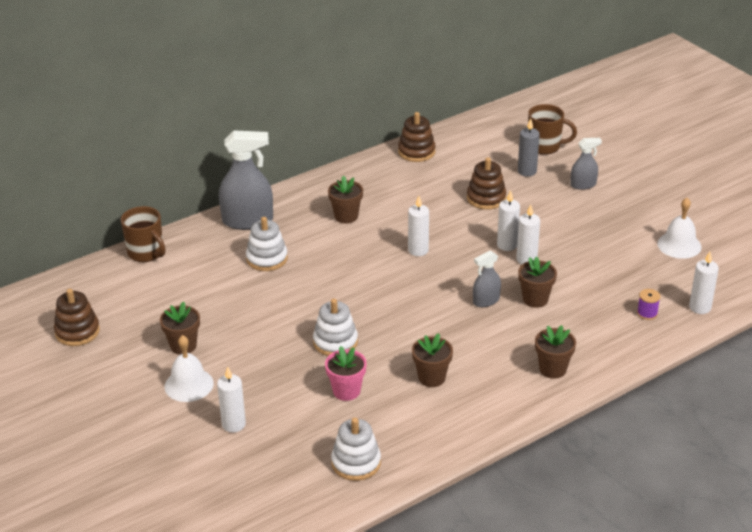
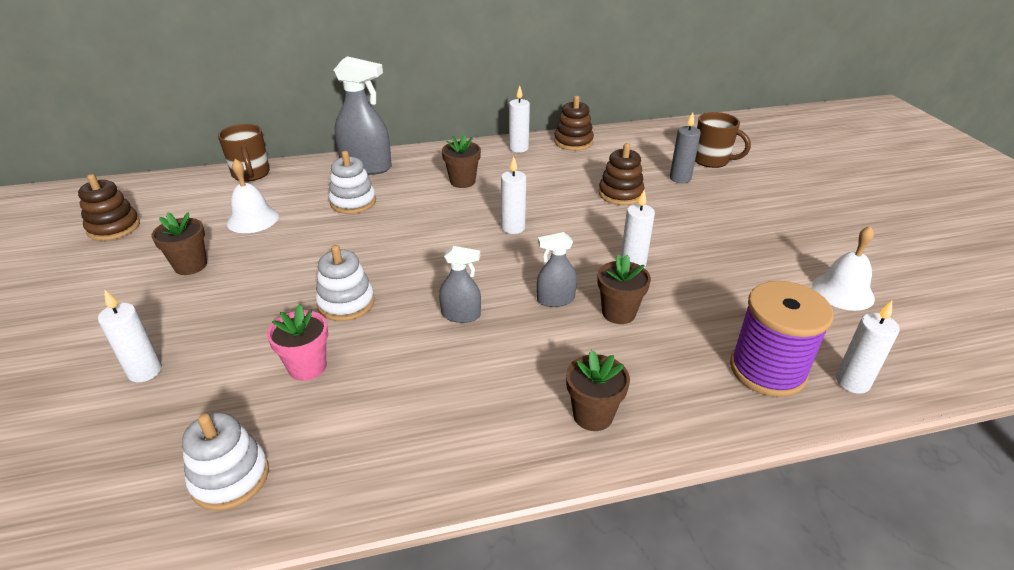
camera: 20 degrees right, 0 degrees up
(189, 385) = (151, 309): white bell -> white bell (252, 219)
(431, 378) = (423, 380): brown flower pot -> none
(507, 245) = (617, 244): white candle -> white candle (518, 148)
(583, 185) = (739, 202): grey spray bottle -> grey spray bottle (461, 315)
(647, 313) = (767, 370): purple spool -> purple spool, size x2.47

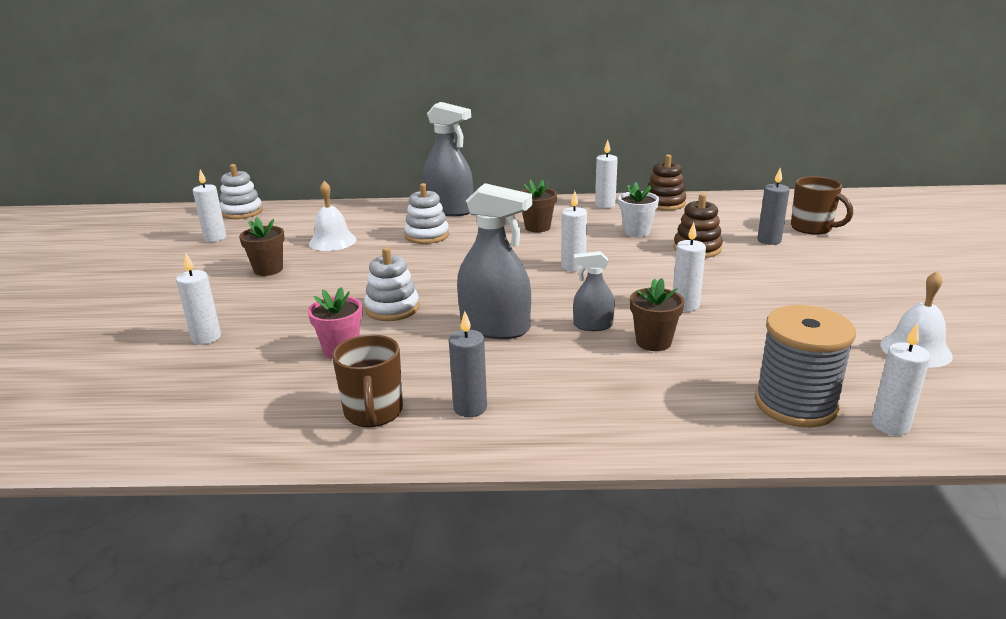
camera: 15 degrees right, 10 degrees down
(114, 227) = (215, 238): brown stacking toy -> white candle
(230, 477) = (249, 417): white stacking toy -> white stacking toy (242, 212)
(251, 174) = (343, 208): brown mug -> brown mug (373, 412)
(461, 315) = (495, 328): grey spray bottle -> grey spray bottle, size x1.85
(469, 424) = (470, 408): none -> grey candle
(559, 179) = (636, 232): none -> white flower pot
(593, 415) = (593, 416): brown flower pot -> none
(767, 370) = (795, 404): purple spool -> grey spool

